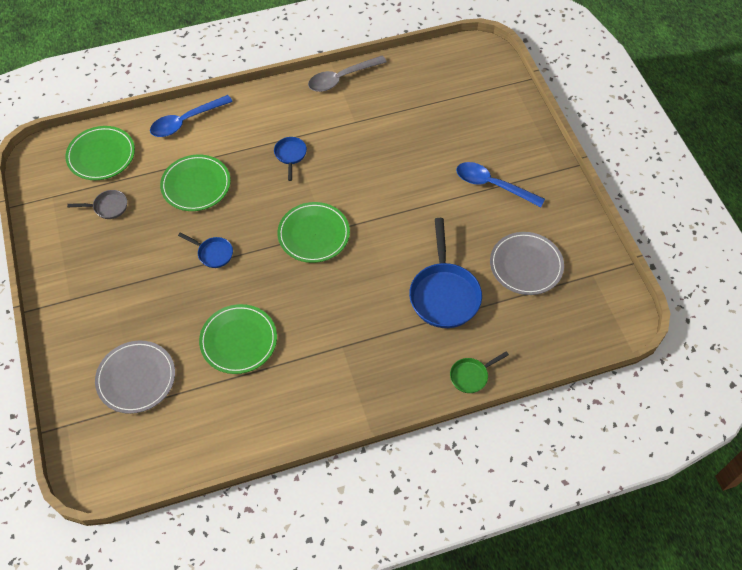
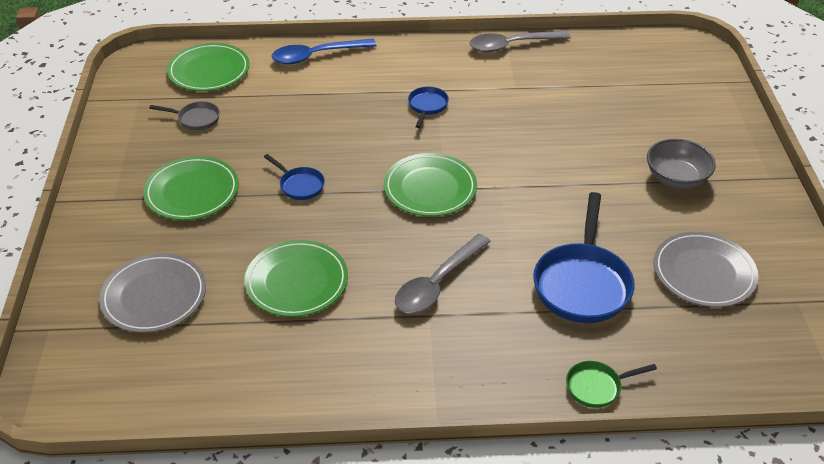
camera: 15 degrees right, 15 degrees down
(196, 185) = (305, 116): green plate -> green plate (192, 192)
(341, 318) = (437, 283): none -> grey spoon
(492, 185) = (676, 178): blue spoon -> grey bowl

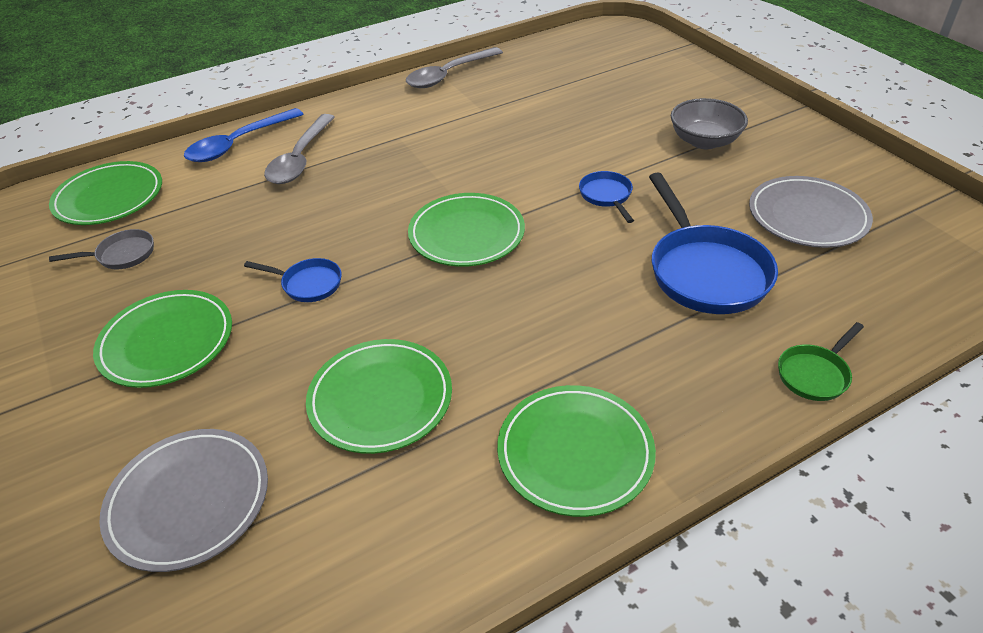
camera: 25 degrees left, 0 degrees up
(392, 366) = (575, 452): none -> green plate
(427, 106) = (402, 155): blue pan -> blue pan (606, 196)
(437, 283) = (553, 332): grey spoon -> grey spoon (300, 159)

